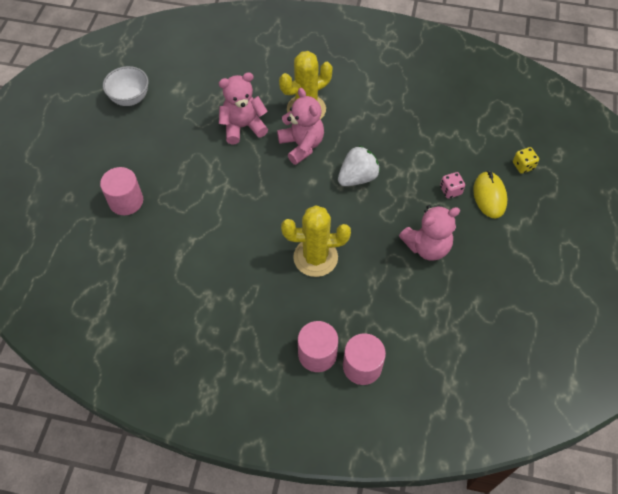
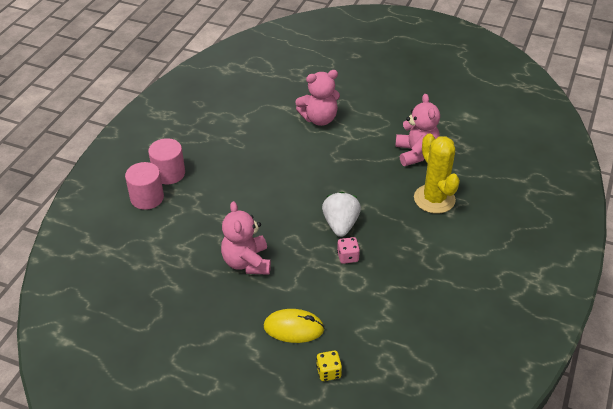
camera: 100 degrees right, 15 degrees down
(126, 201) = (344, 82): pink cylinder -> none
(130, 98) = (457, 88): white bowl -> none
(302, 145) = (387, 190): pink teddy bear -> pink teddy bear (319, 119)
(315, 257) = (258, 184): yellow cactus -> none
(357, 177) = (340, 225): white strawberry -> white strawberry turned 150 degrees counterclockwise
(450, 190) = (308, 295): pink dice -> pink dice (348, 257)

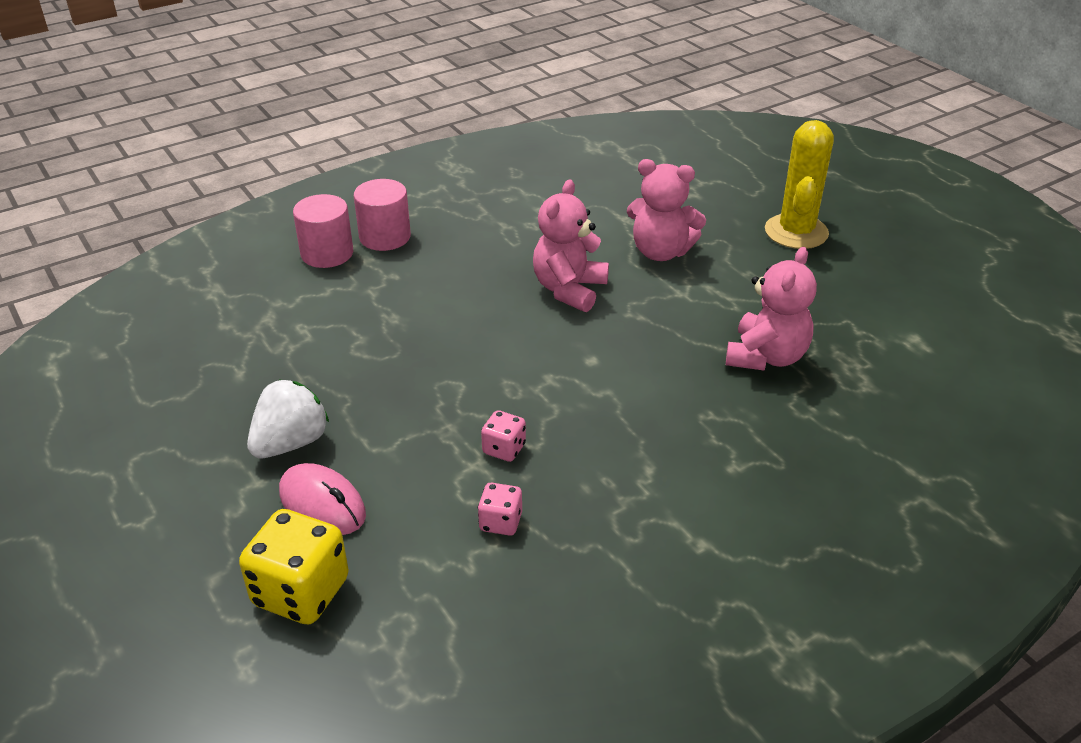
camera: 35 degrees right, 5 degrees down
(247, 262) = (358, 387): pink teddy bear -> pink teddy bear (569, 290)
(293, 328) = (322, 504): yellow mouse -> pink mouse
(328, 372) = (301, 592): yellow dice -> yellow dice, size x1.91
(340, 225) = (541, 401): white strawberry -> white strawberry (291, 443)
(381, 291) = (500, 522): none -> pink dice
(434, 199) = (729, 434): yellow cactus -> yellow cactus (796, 232)

